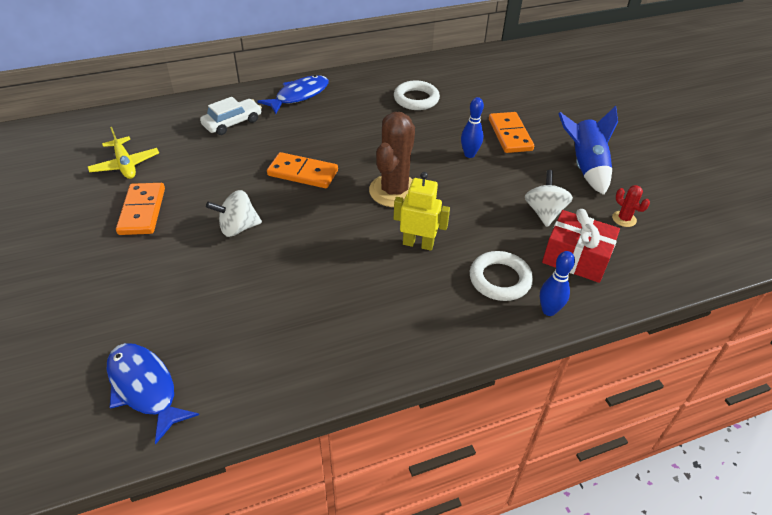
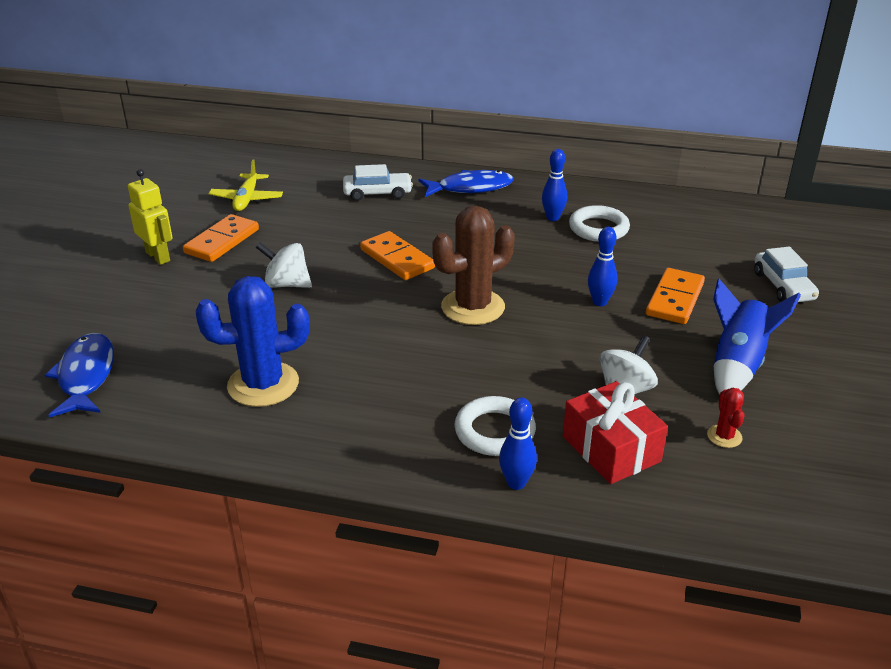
camera: 35 degrees right, 10 degrees down
(306, 321) = (263, 384): none -> blue cactus
(379, 101) = (552, 218): none -> blue bowling pin
(418, 244) = (443, 364): yellow robot -> yellow robot (158, 256)
(558, 103) = (783, 286): none -> white car

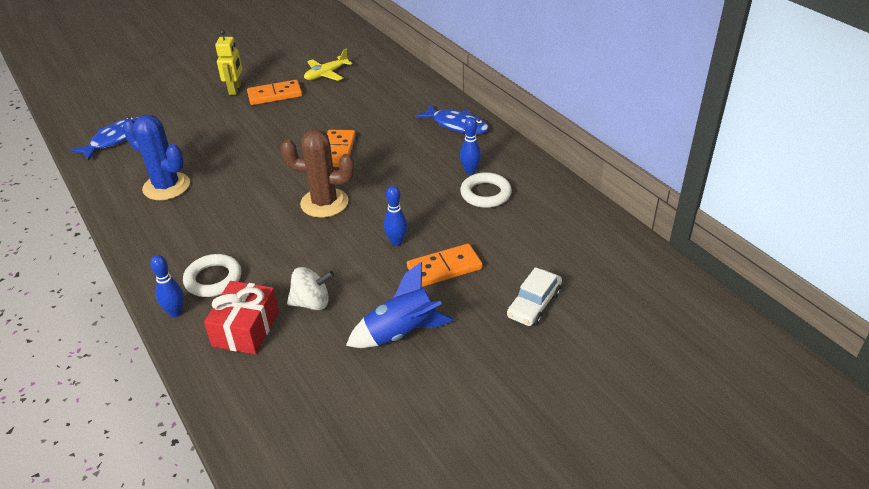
camera: 45 degrees right, 5 degrees up
(287, 284) = (262, 137): white spinning top -> none
(377, 193) = (398, 103): white car -> none
(724, 436) = (312, 367): red cactus -> none

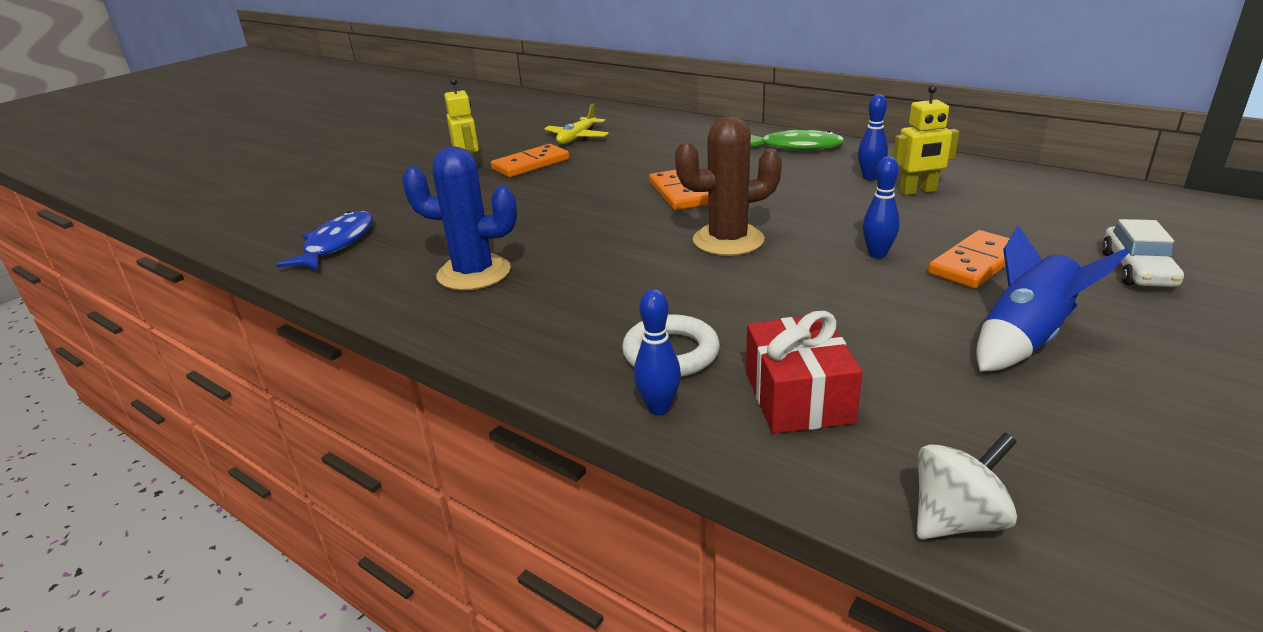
camera: 20 degrees left, 10 degrees down
(312, 303) = (854, 341): white spinning top -> white spinning top (957, 520)
(456, 125) = (796, 147): blue fish -> green fish
(485, 194) = (918, 191): white ring -> yellow robot

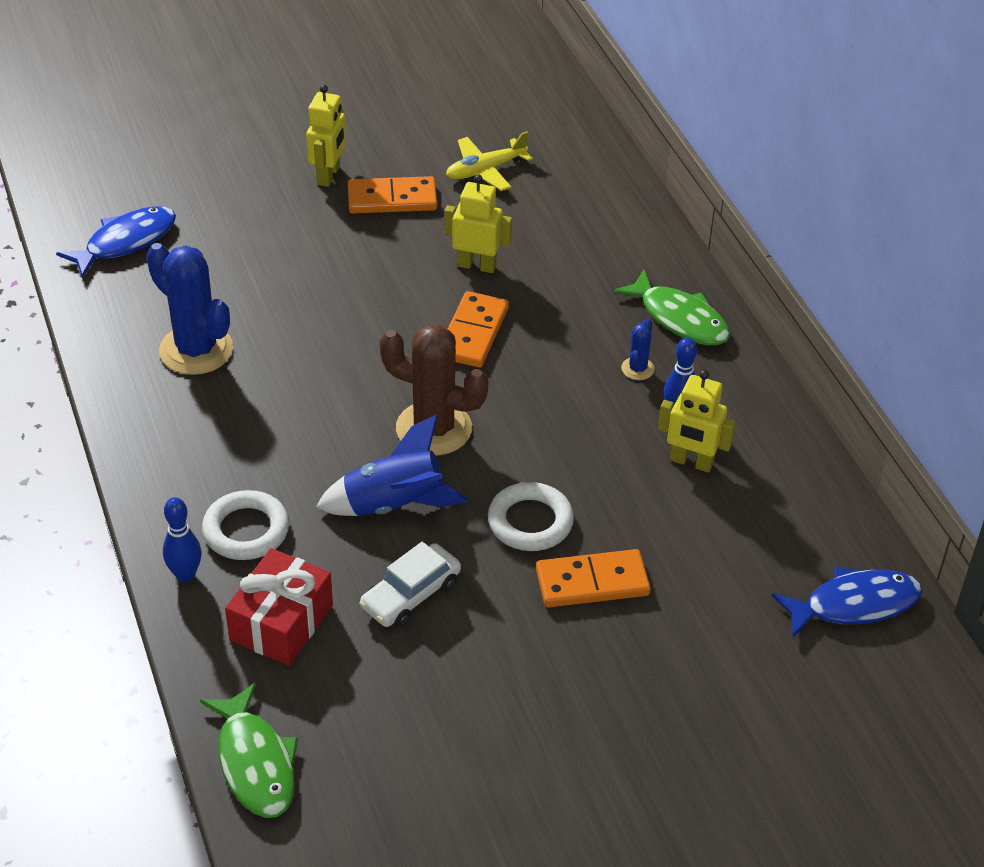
camera: 30 degrees right, 15 degrees up
(633, 169) = (476, 265): none -> yellow robot
(810, 171) = (637, 369): none -> blue cactus
(877, 254) = (530, 522): blue bowling pin -> white ring
(957, 520) = (255, 763): white spinning top -> green fish
(1025, 340) = (502, 676): blue rocket -> blue rocket (393, 505)
(1133, 206) = (854, 604): none -> blue fish
(1137, 269) = (710, 671): white car -> white car (410, 595)

